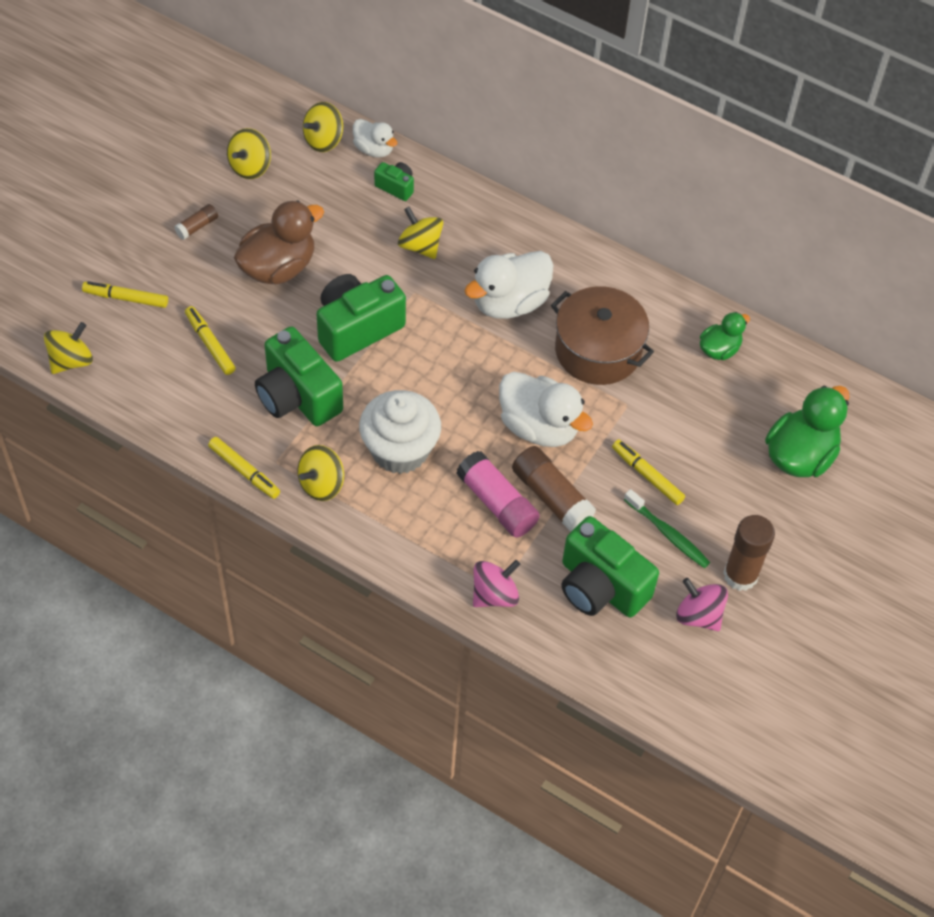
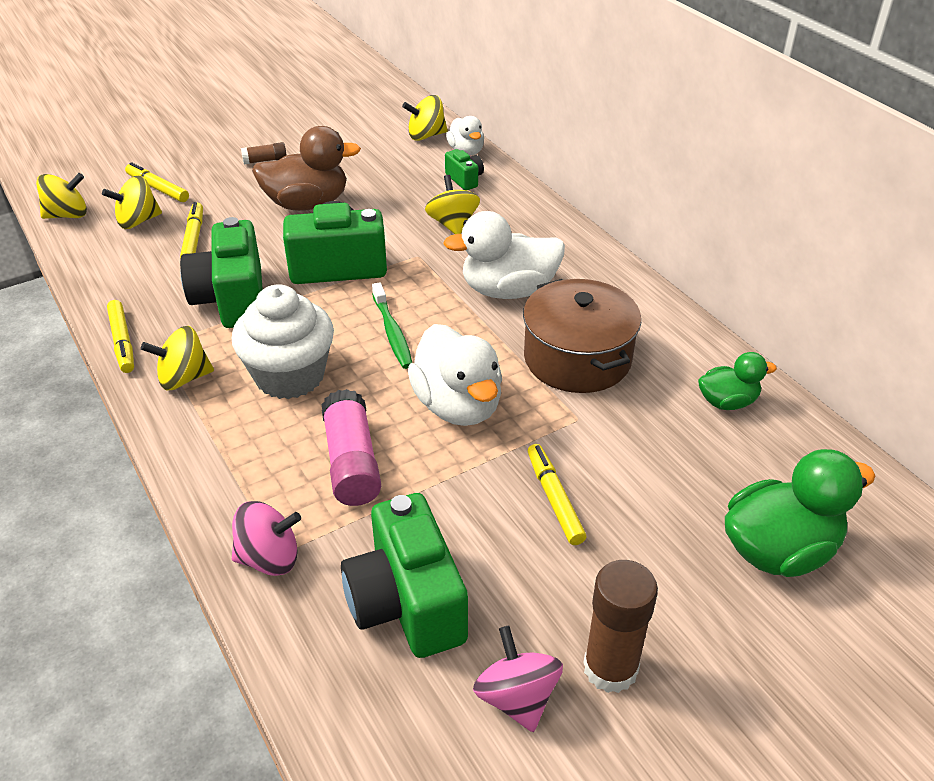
camera: 30 degrees right, 15 degrees down
(250, 167) = (347, 136): yellow spinning top -> yellow spinning top (138, 221)
(551, 497) = (420, 479): brown glue stick -> none
(668, 534) = (539, 575): green toothbrush -> green toothbrush (392, 332)

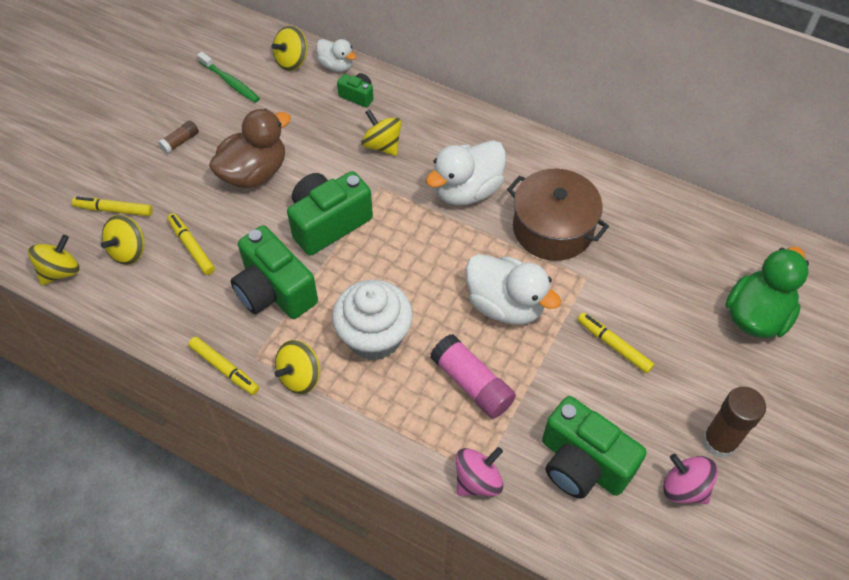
camera: 30 degrees left, 15 degrees up
(392, 332) = (415, 265): green toothbrush -> green toothbrush (230, 82)
(727, 402) = (664, 220): green duck -> none

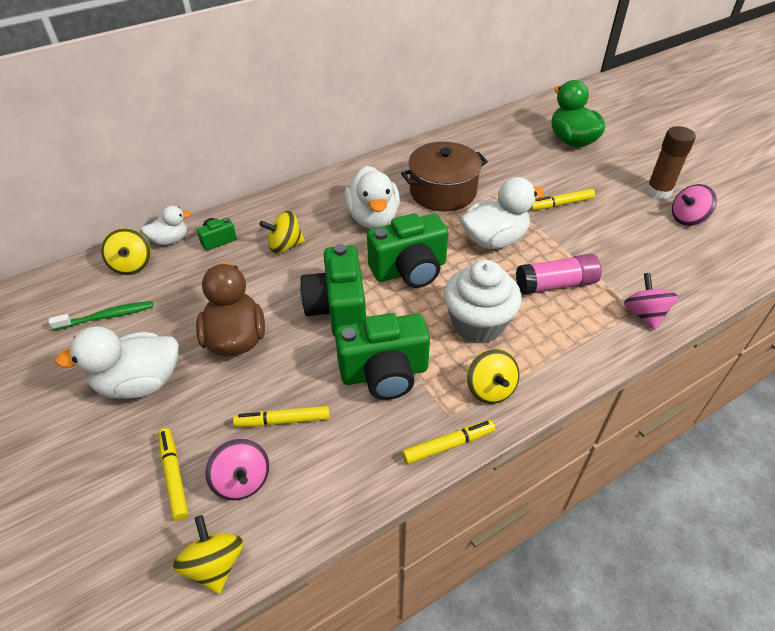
camera: 60 degrees left, 10 degrees down
(114, 210) = (174, 476): yellow marker -> yellow marker turned 120 degrees clockwise
(129, 251) = (242, 480): yellow spinning top -> pink spinning top
(180, 142) = (140, 383): brown glue stick -> white duck
(582, 464) = (651, 256): green camera -> green camera (409, 270)

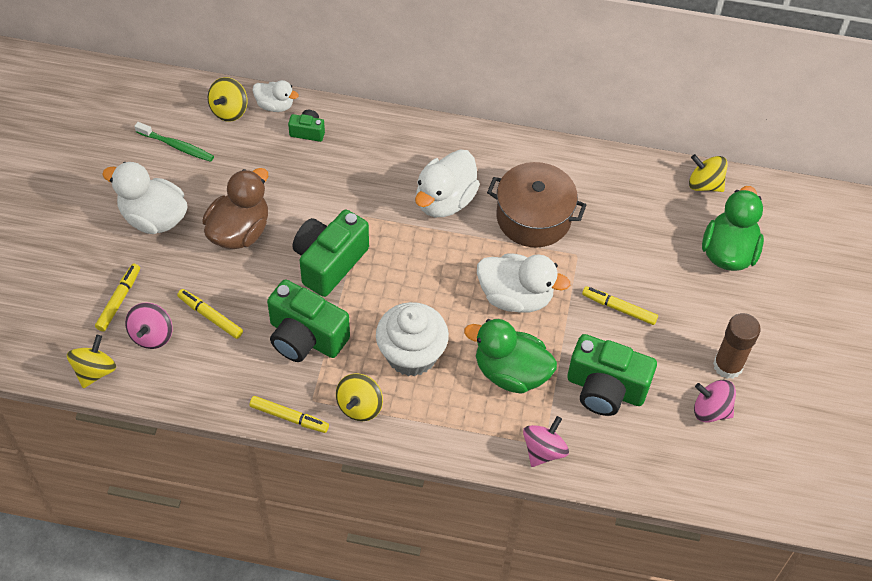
camera: 40 degrees right, 10 degrees up
(285, 246) = (350, 175): yellow spinning top -> yellow spinning top (704, 184)
(409, 270) = (416, 271): green camera -> green camera (605, 389)
(555, 284) = (511, 372): pink glue stick -> green duck

